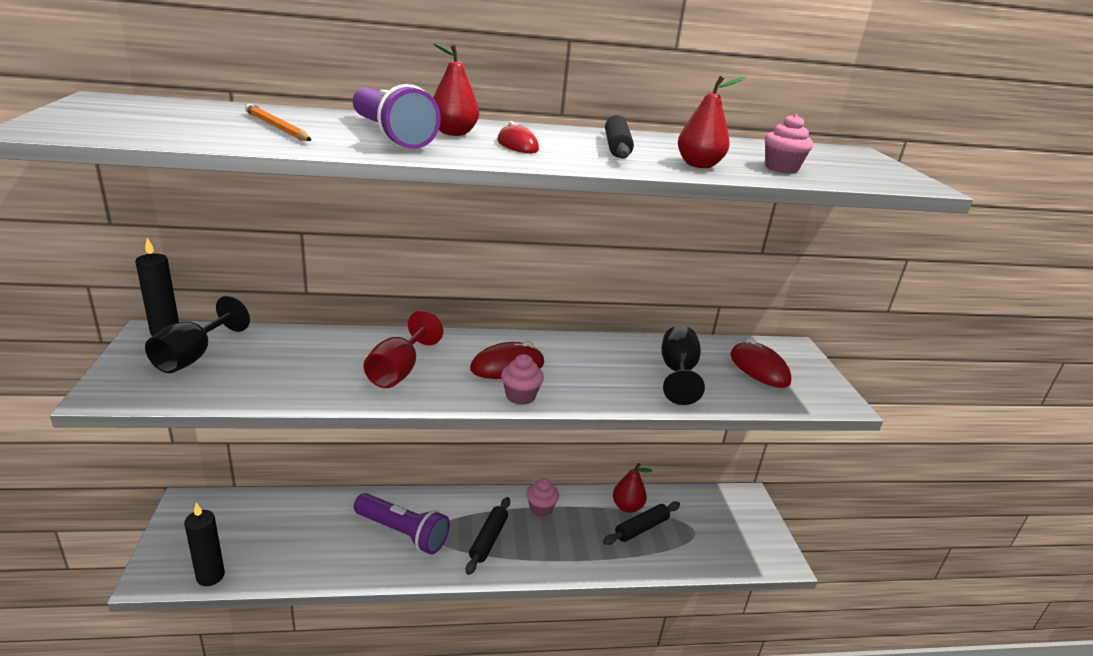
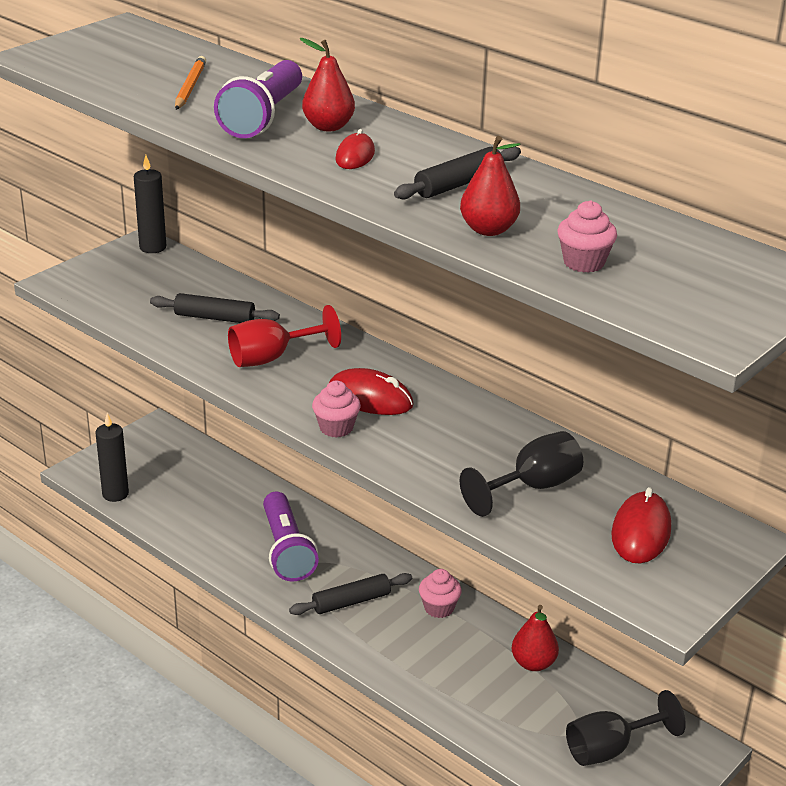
camera: 50 degrees right, 5 degrees up
(193, 356) = (144, 277): black goblet -> black goblet (610, 749)
(641, 528) = (517, 690): black rolling pin -> black rolling pin (214, 318)

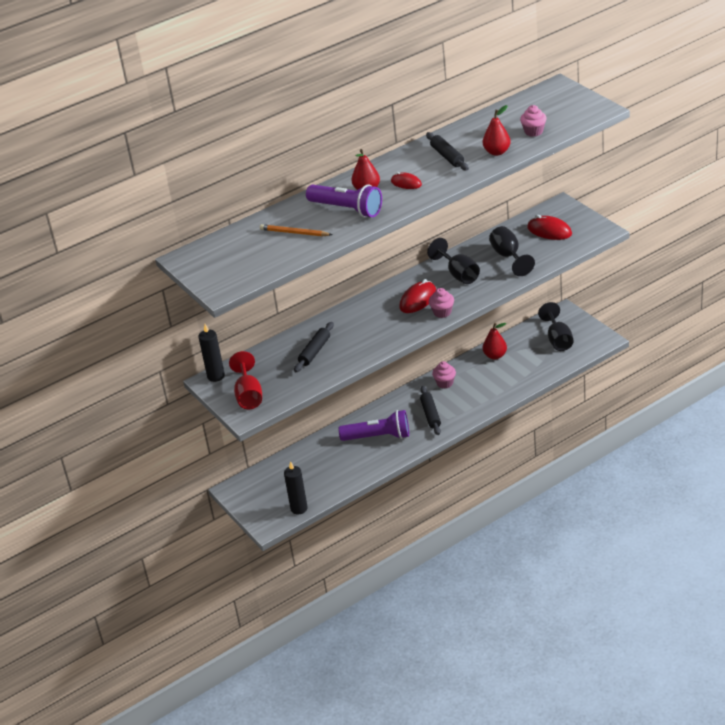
camera: 70 degrees left, 5 degrees up
(272, 358) = (367, 331): red goblet -> red goblet (248, 395)
(458, 434) = (458, 274): none -> black goblet

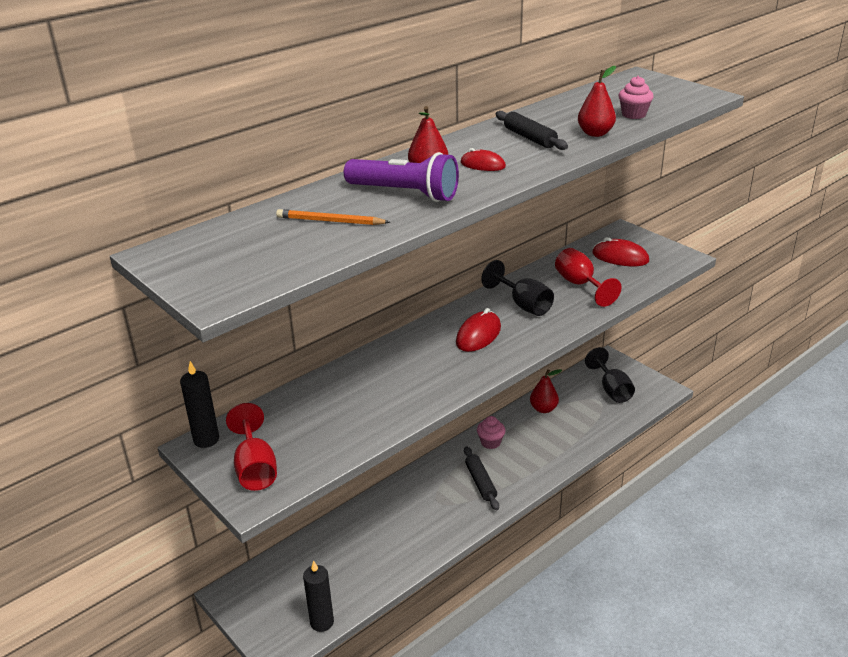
camera: 10 degrees left, 5 degrees down
(315, 351) = (348, 403): black rolling pin -> none
(378, 437) = (419, 513): purple flashlight -> none
(442, 312) = (514, 350): pink cupcake -> none
(508, 256) = (580, 285): black goblet -> red goblet

